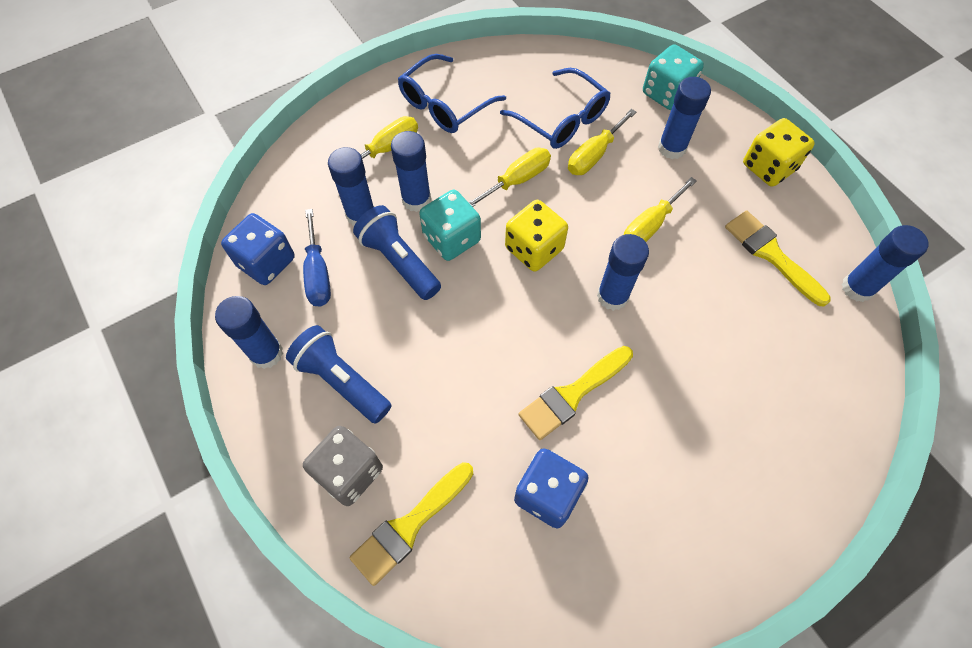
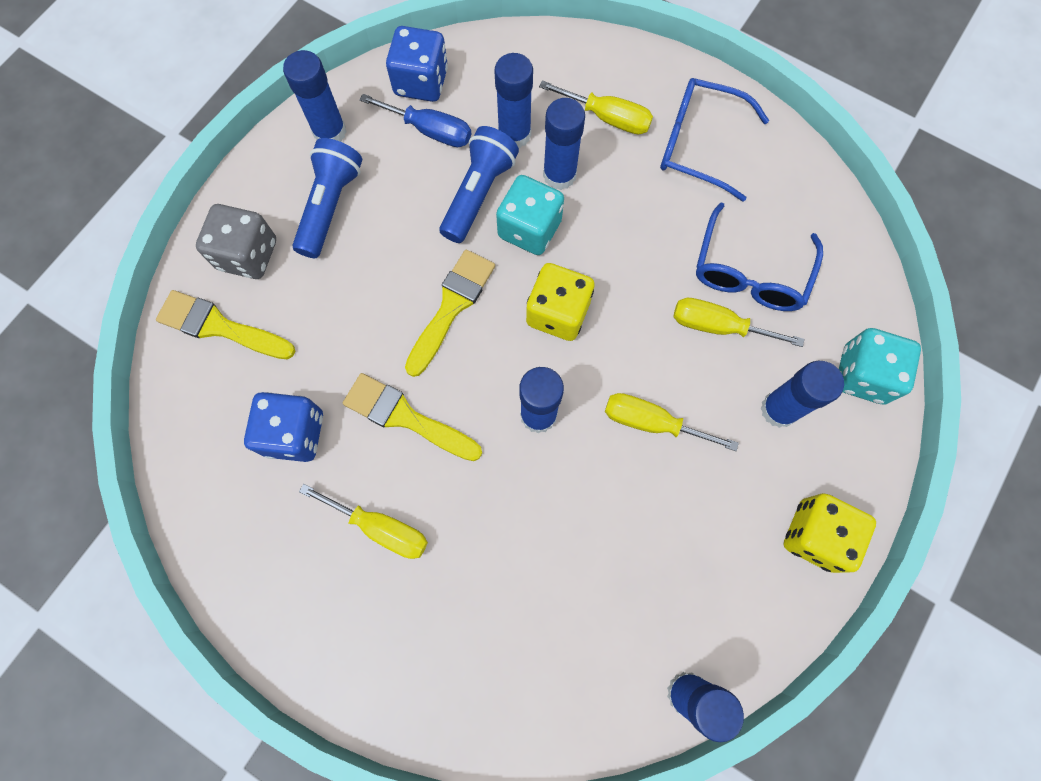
camera: 65 degrees right, 10 degrees up
(318, 273) = (430, 131): blue screwdriver -> blue screwdriver turned 120 degrees counterclockwise
(517, 180) = (637, 260): yellow screwdriver -> yellow screwdriver (381, 528)
(771, 254) = (682, 574): yellow brush -> yellow brush (451, 306)

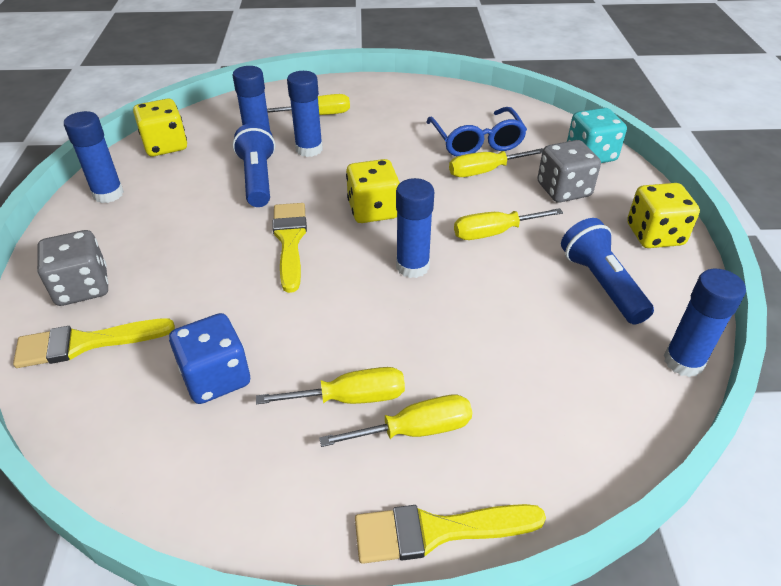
camera: 35 degrees left, 30 degrees down
(330, 206) = (140, 231): blue flashlight -> blue flashlight (601, 284)
(406, 417) = (309, 318): yellow brush -> yellow brush (437, 531)
(407, 594) = (415, 430): none -> yellow screwdriver
(421, 82) = (165, 146): blue dice -> yellow dice
(430, 131) = (192, 164): blue screwdriver -> none
(529, 229) = (312, 180): turquoise dice -> none
(698, 145) = (387, 105): blue glasses -> none
(779, 409) = (563, 190): blue glue stick -> grey dice

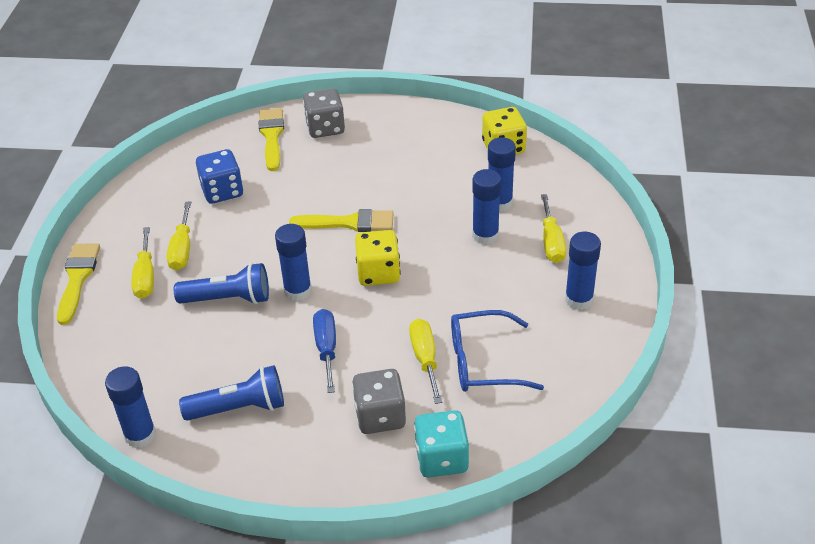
camera: 100 degrees right, 0 degrees up
(108, 194) = (434, 125): blue glue stick -> blue glue stick (579, 299)
(258, 179) = (440, 203): blue flashlight -> blue flashlight (228, 299)
(494, 233) = (326, 349): yellow screwdriver -> blue screwdriver
(654, 235) = (291, 470): yellow dice -> none

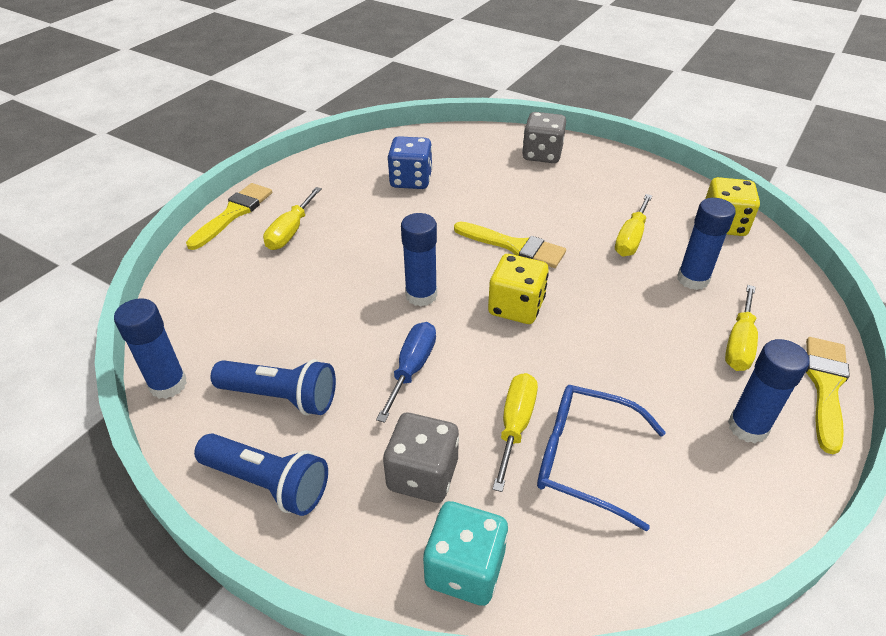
camera: 25 degrees right, 0 degrees up
(182, 249) = (340, 218): yellow screwdriver -> yellow screwdriver (631, 238)
(228, 299) = (349, 279): blue flashlight -> blue flashlight (268, 483)
(272, 136) = (487, 148): yellow brush -> yellow brush (825, 387)
(485, 235) = (659, 308): blue glue stick -> none

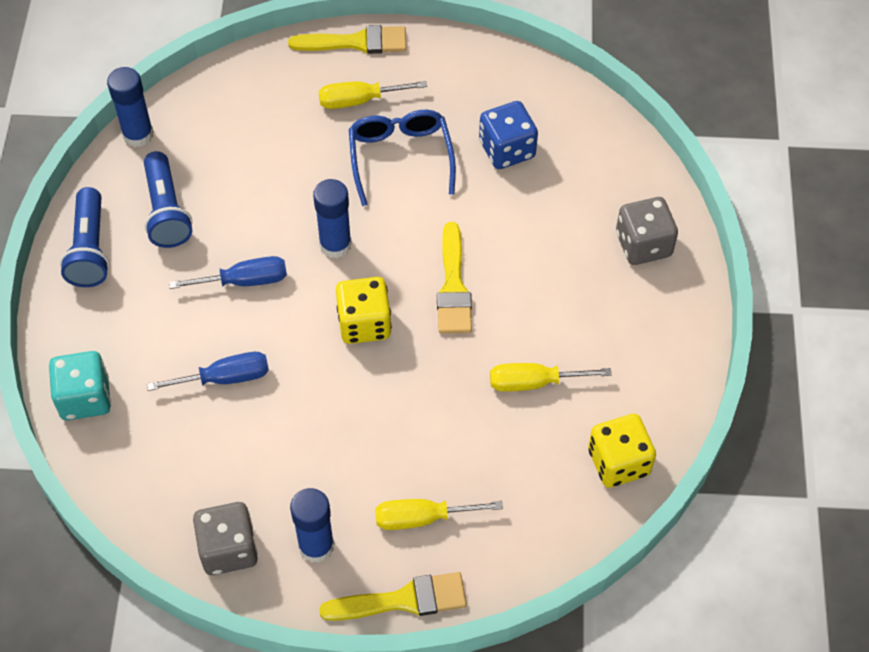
camera: 60 degrees right, 15 degrees up
(422, 475) = (146, 338): grey dice -> grey dice (228, 549)
(515, 425) = (225, 378): yellow screwdriver -> blue screwdriver
(584, 459) = (217, 437): blue glasses -> blue glasses (400, 157)
(693, 279) = (498, 456): blue glue stick -> none

